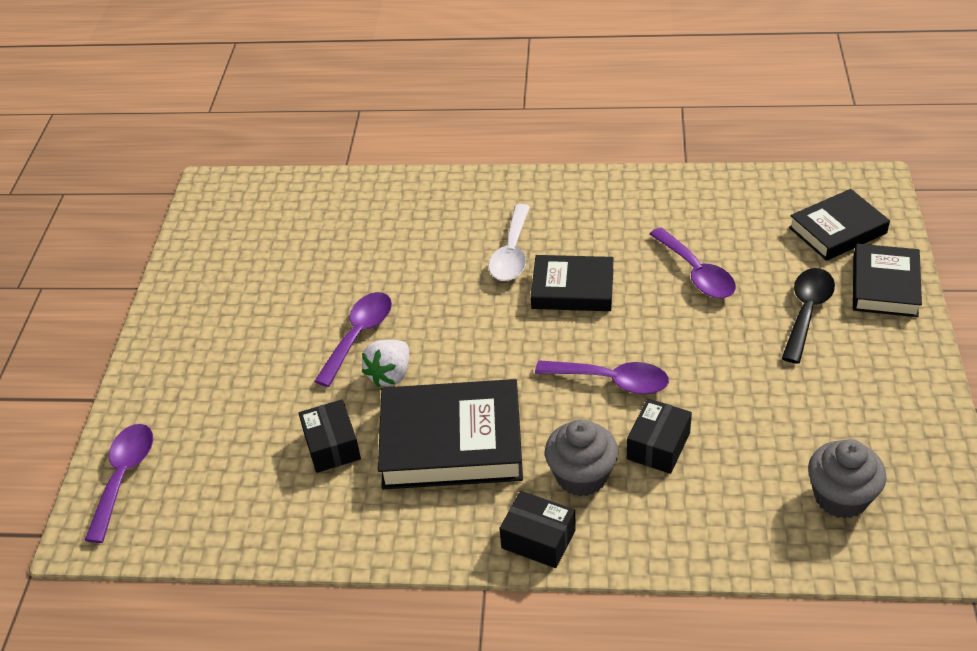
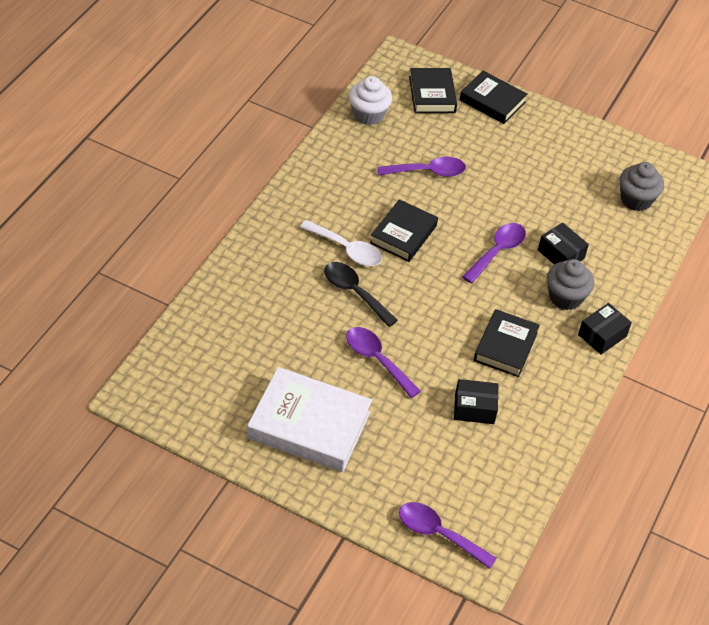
camera: 75 degrees left, 5 degrees up
(235, 316) = (309, 425): none -> white book
(390, 375) = (426, 356): white strawberry -> none
(451, 442) = (505, 347): black book -> black book, size x0.64
(746, 193) = (368, 114): none -> white cupcake
(807, 312) = (493, 143): black spoon -> black spoon (355, 292)

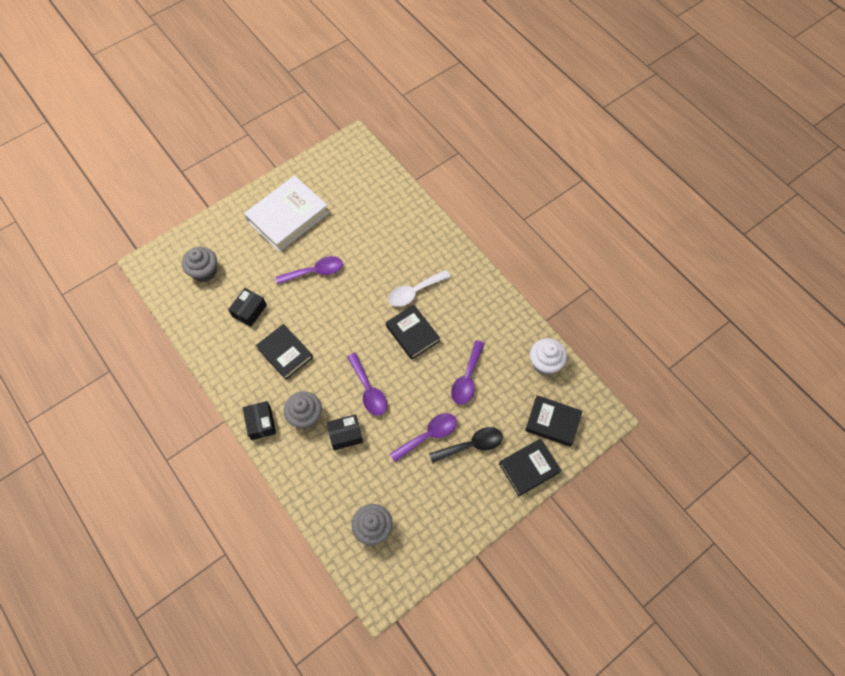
camera: 120 degrees right, 15 degrees up
(355, 292) = (375, 281): black spoon -> black spoon (471, 445)
(439, 534) = (179, 252): purple spoon -> purple spoon (428, 435)
(450, 487) = (204, 271): none -> grey cupcake

